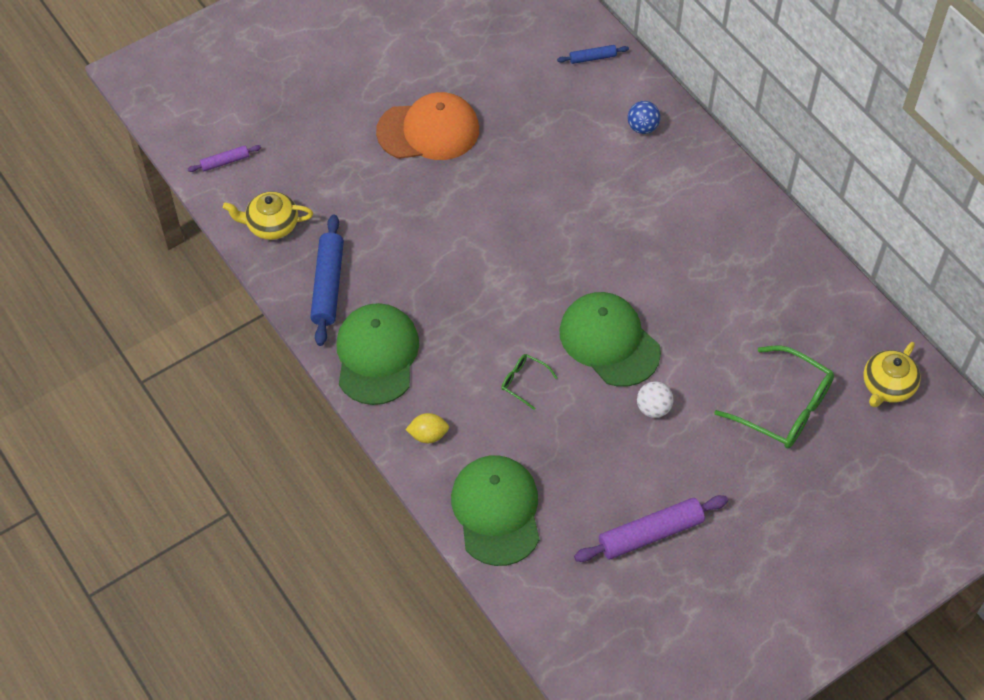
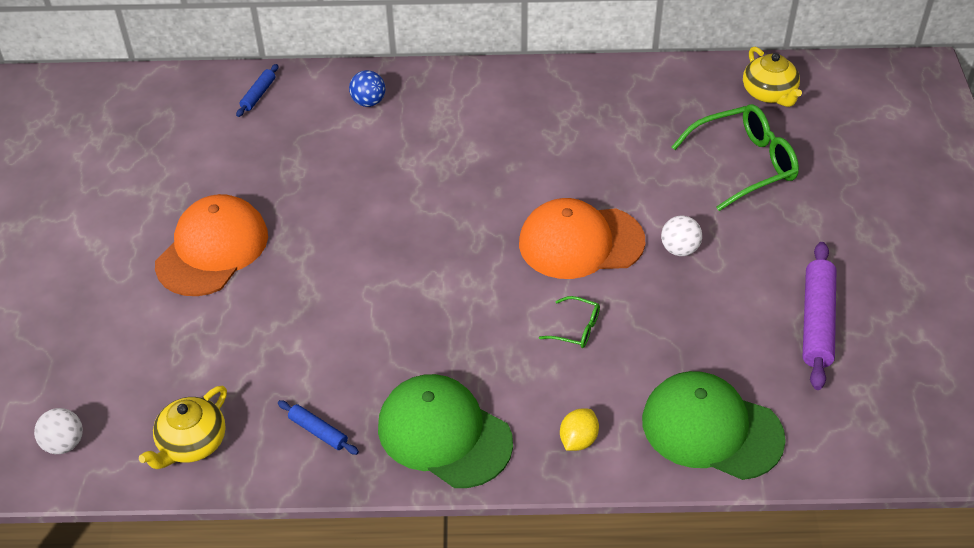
camera: 55 degrees left, 10 degrees down
(225, 162) = (64, 444): purple rolling pin -> white ball
(328, 285) = (318, 431): blue rolling pin -> blue rolling pin, size x0.52
(524, 382) = (576, 328): green glasses -> green glasses turned 135 degrees counterclockwise
(609, 341) = (580, 242): green cap -> orange cap

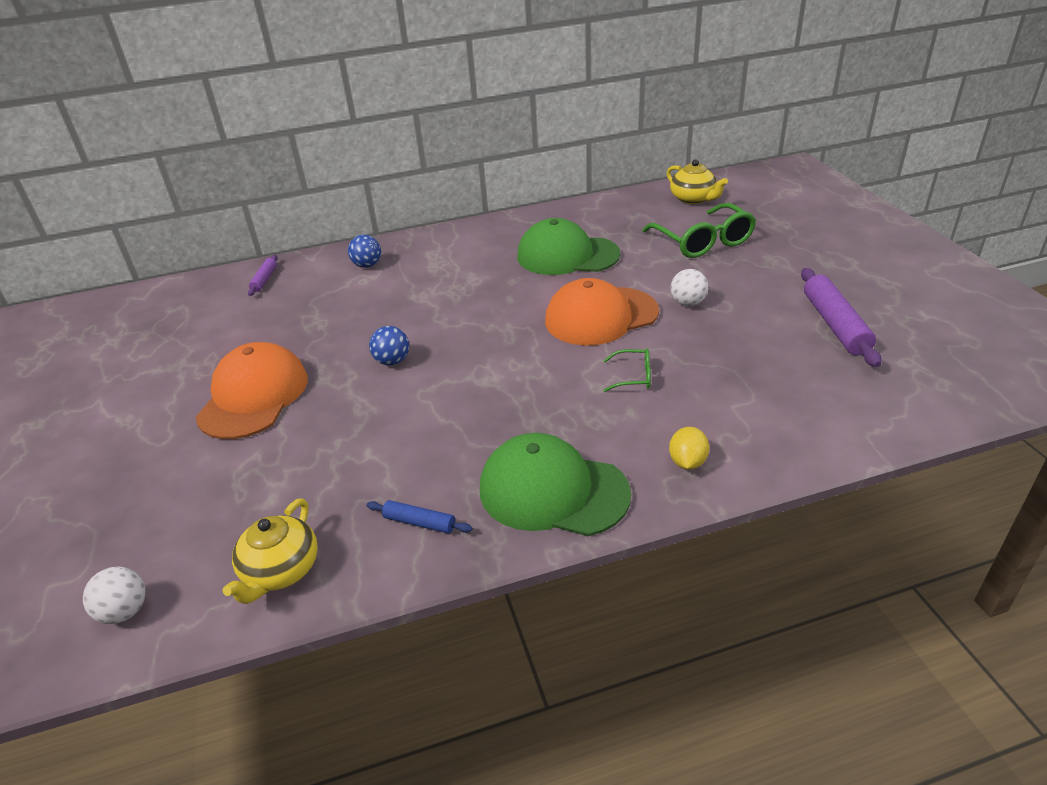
camera: 15 degrees left, 10 degrees down
(258, 94) = (264, 279): blue rolling pin -> purple rolling pin
(352, 243) = (392, 361): none -> blue ball
(711, 429) = (803, 422): green cap -> green cap (567, 255)
(743, 164) = (702, 241): green glasses -> green glasses turned 105 degrees clockwise

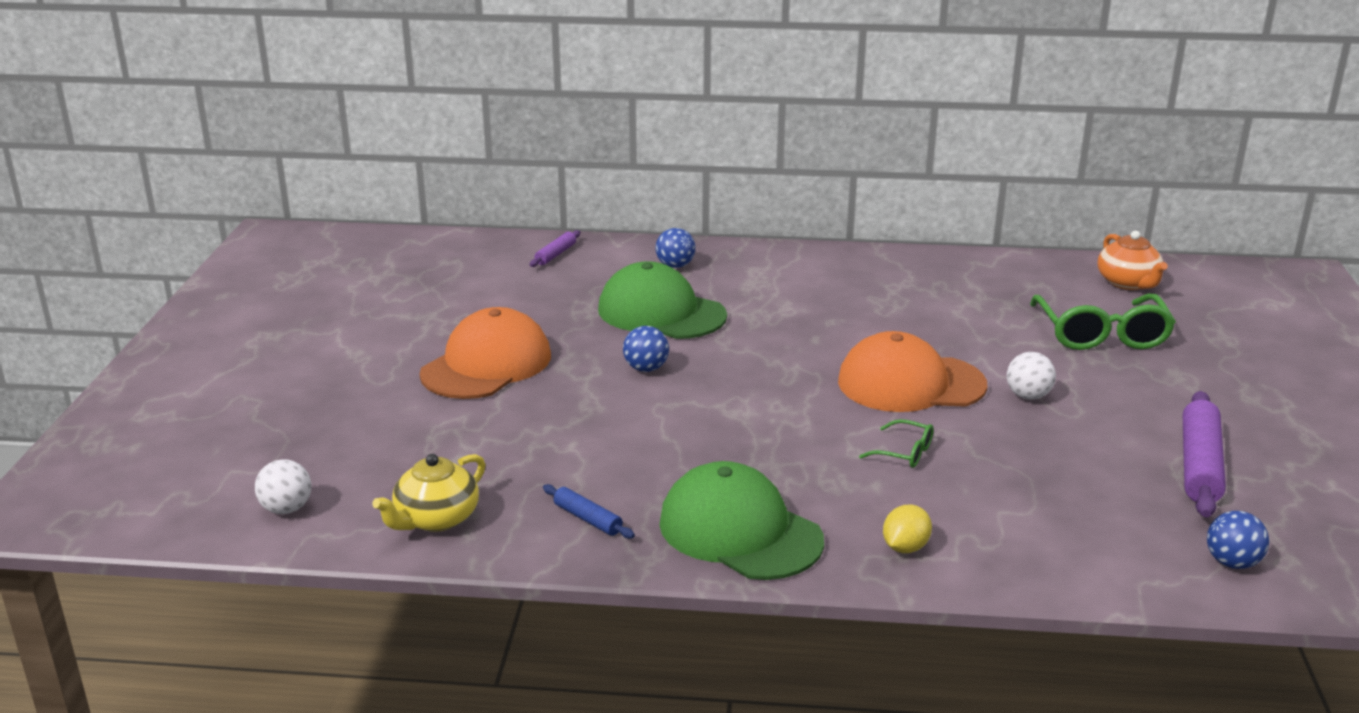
camera: 20 degrees right, 10 degrees down
(567, 255) = (916, 310): green cap -> green cap (661, 312)
(693, 199) = (1128, 283): yellow teapot -> orange teapot
(911, 397) = (1232, 563): none -> blue ball

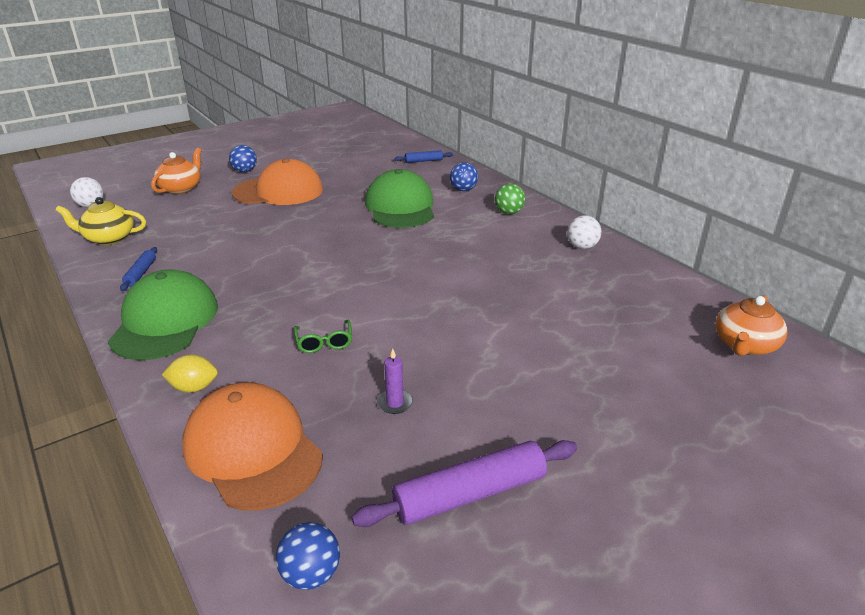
camera: 50 degrees right, 5 degrees up
(350, 426) = (181, 188): none -> orange teapot
(555, 254) = (423, 161): purple rolling pin -> blue rolling pin
(646, 369) = (327, 227): blue ball -> blue ball (245, 171)
(768, 267) = (509, 212): none -> green ball
(910, 383) = (425, 311): orange cap -> orange cap (252, 450)
(1028, 396) = (473, 364): white ball -> white ball (582, 247)
(1047, 453) = (395, 403): none -> purple candle
(1101, 334) = (628, 363): green glasses -> none

